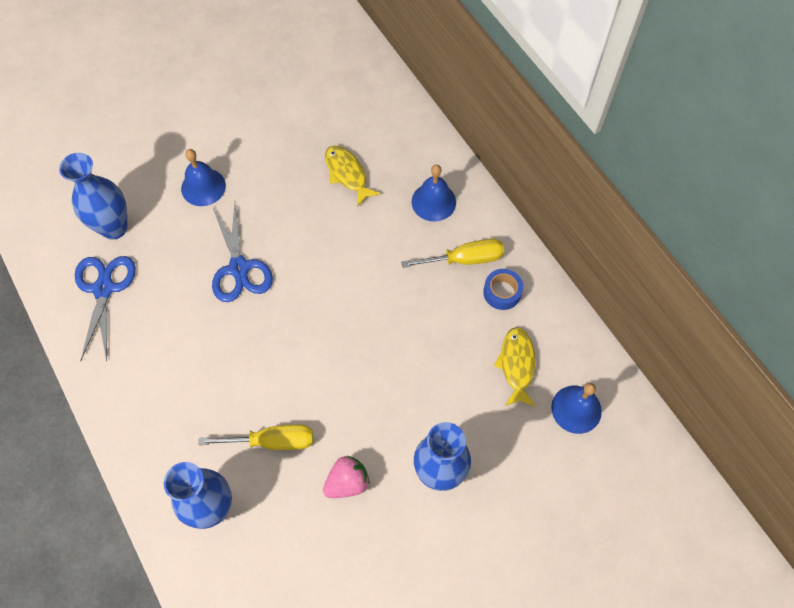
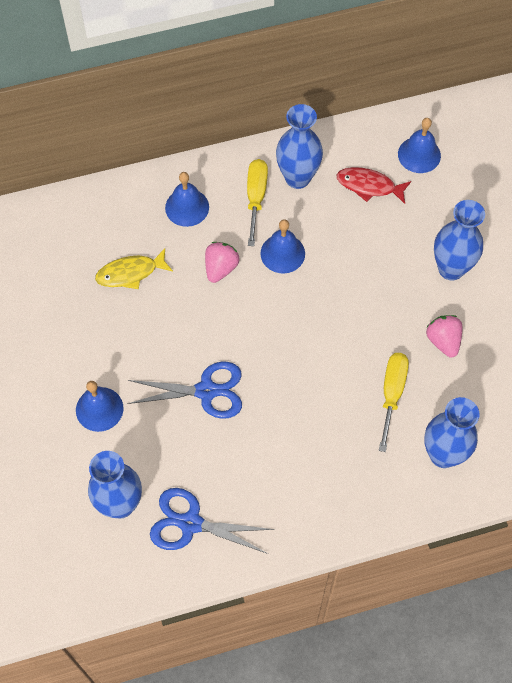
camera: 75 degrees left, 0 degrees up
(374, 248) = (220, 268): none -> pink strawberry
(408, 299) = (282, 253): none -> blue bell
(502, 292) = (297, 178): blue tape -> blue vase
(516, 365) = (369, 186): yellow fish -> red fish

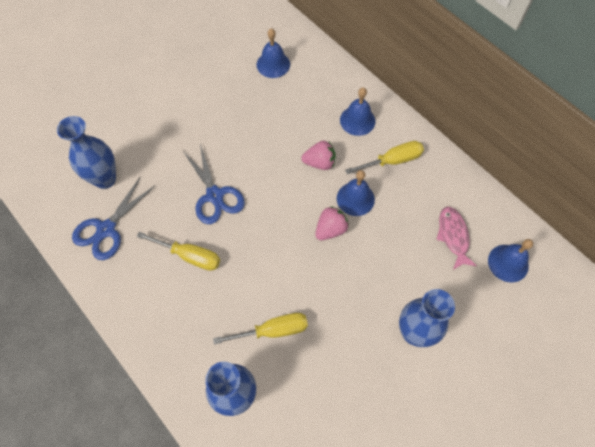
camera: 65 degrees right, 0 degrees up
(99, 409) = (171, 136): blue bell -> blue bell (273, 64)
(130, 273) = (285, 109): yellow fish -> none
(190, 523) = (106, 229): blue scissors -> blue scissors turned 135 degrees counterclockwise
(269, 444) = (189, 256): none -> yellow screwdriver
(297, 178) = (427, 182): blue vase -> none
(369, 186) = (453, 236): red fish -> pink fish
(443, 341) = (342, 353): pink strawberry -> pink strawberry (330, 229)

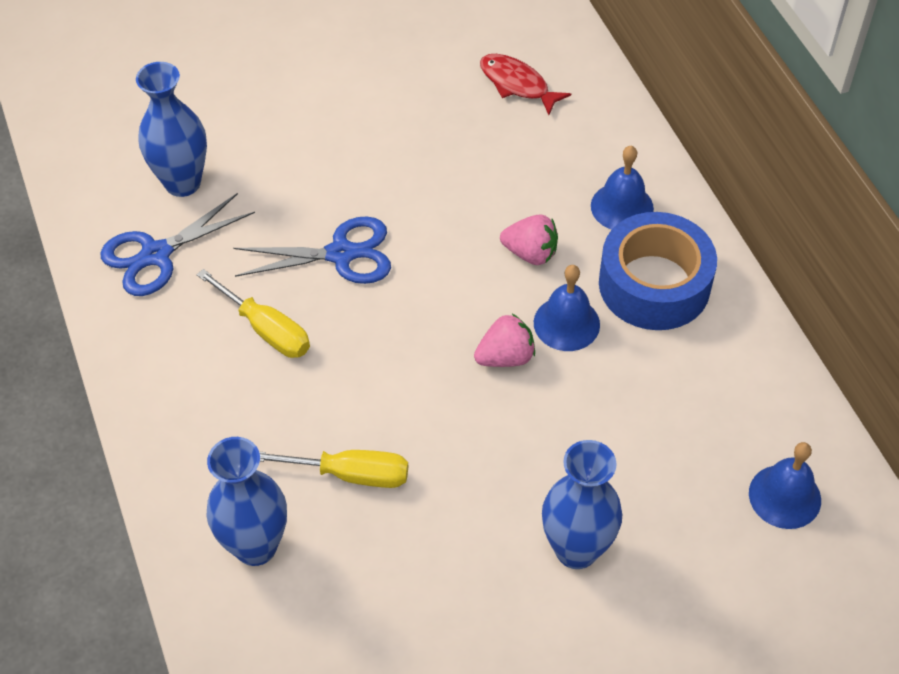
camera: 20 degrees right, 10 degrees down
(215, 195) = (341, 254): blue scissors -> blue scissors turned 90 degrees counterclockwise
(273, 64) = (517, 84): blue bell -> red fish
(392, 161) = (654, 284): yellow screwdriver -> blue tape
(453, 236) = (707, 428): pink fish -> none

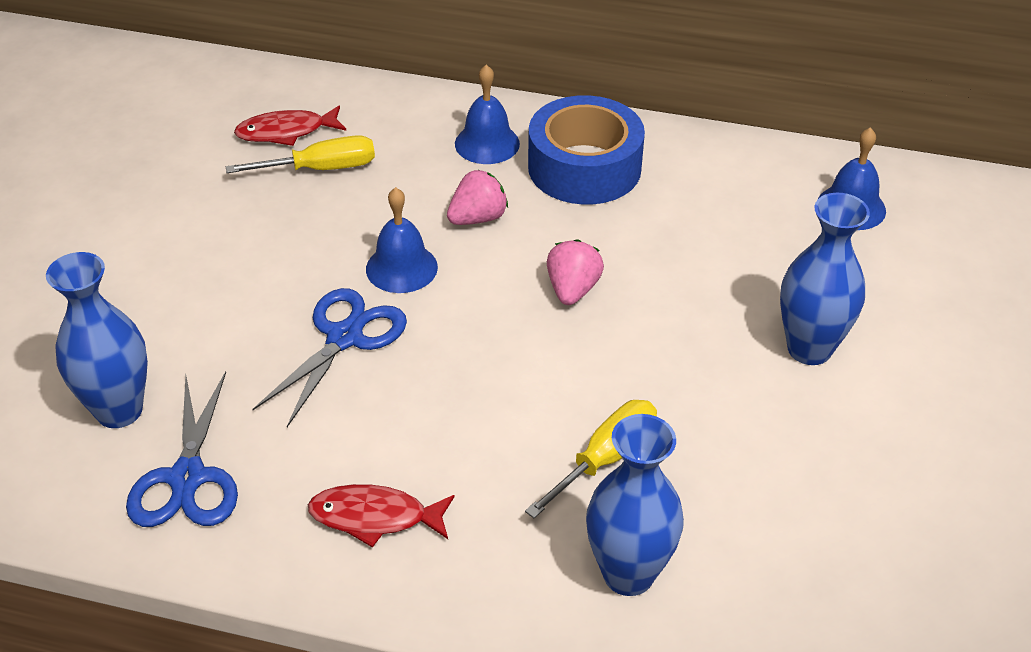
camera: 55 degrees left, 10 degrees down
(198, 372) = (375, 517): none -> red fish
(266, 329) = (376, 437): yellow screwdriver -> yellow screwdriver (321, 169)
(566, 323) = (573, 235): blue bell -> blue bell (401, 268)

